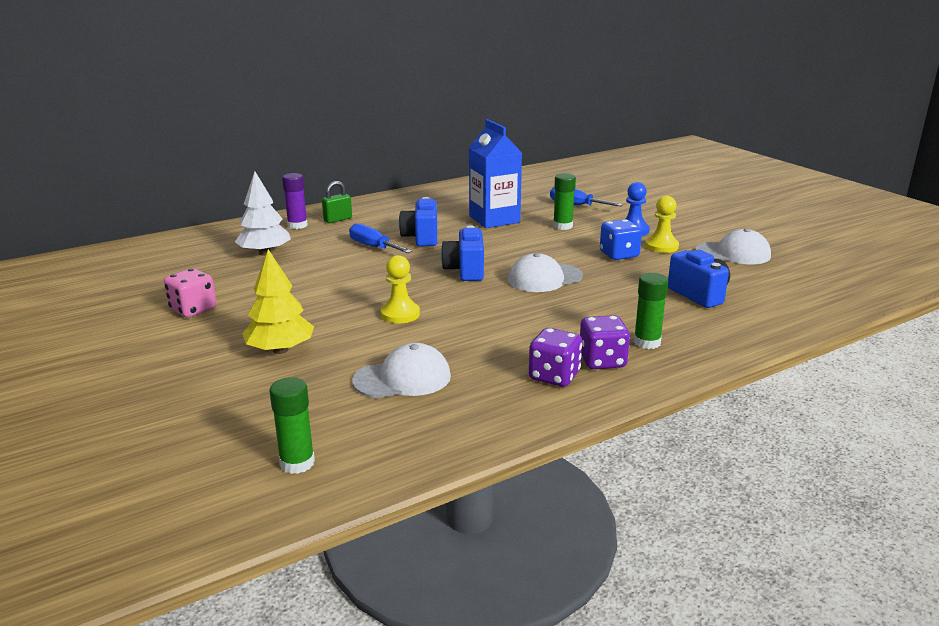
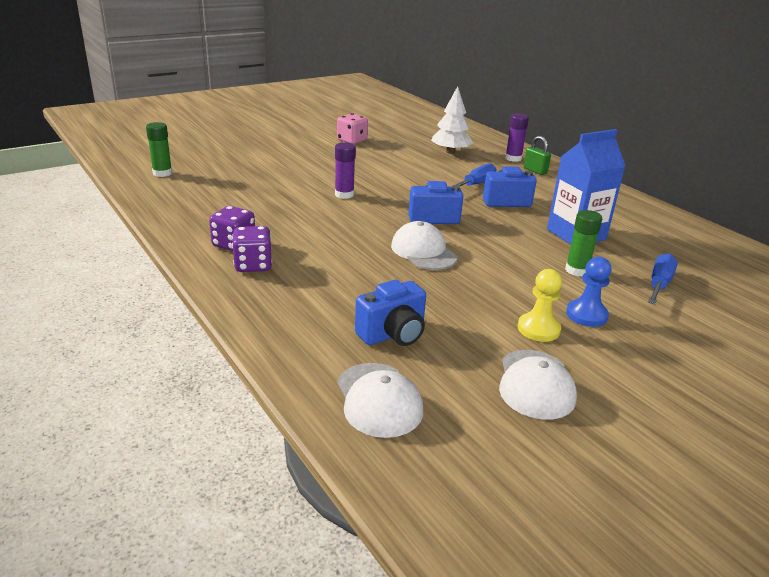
camera: 85 degrees right, 5 degrees up
(280, 350) = (292, 164): yellow tree -> none
(400, 314) = (344, 194): yellow pawn -> purple glue stick
(403, 378) = (246, 196): white cap -> white cap (378, 400)
(619, 255) = (499, 297): blue dice -> none
(647, 342) = (283, 289): green glue stick -> none

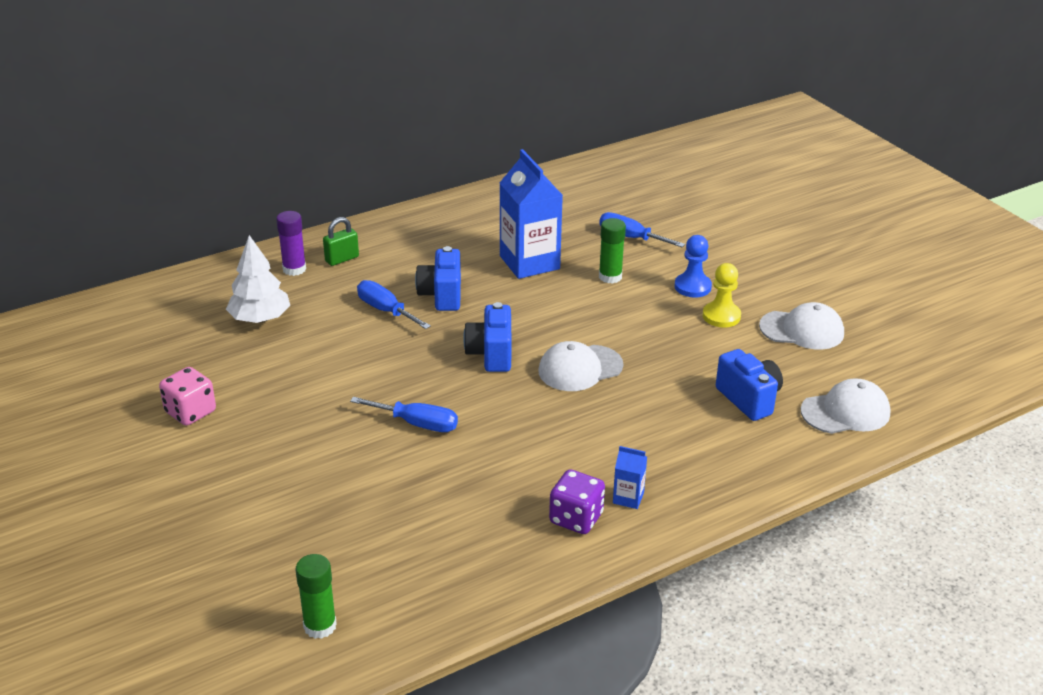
camera: 85 degrees left, 5 degrees up
(253, 265) = (628, 498): purple dice -> blue carton
(344, 194) = (417, 424): purple glue stick -> blue screwdriver

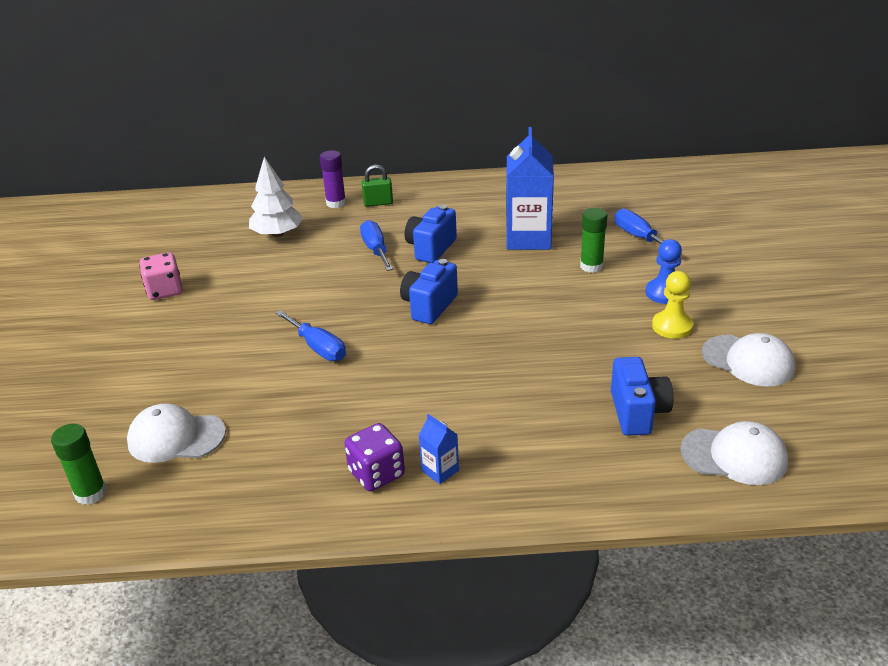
camera: 30 degrees right, 0 degrees up
(580, 368) = (496, 339): white cap -> white cap (176, 437)

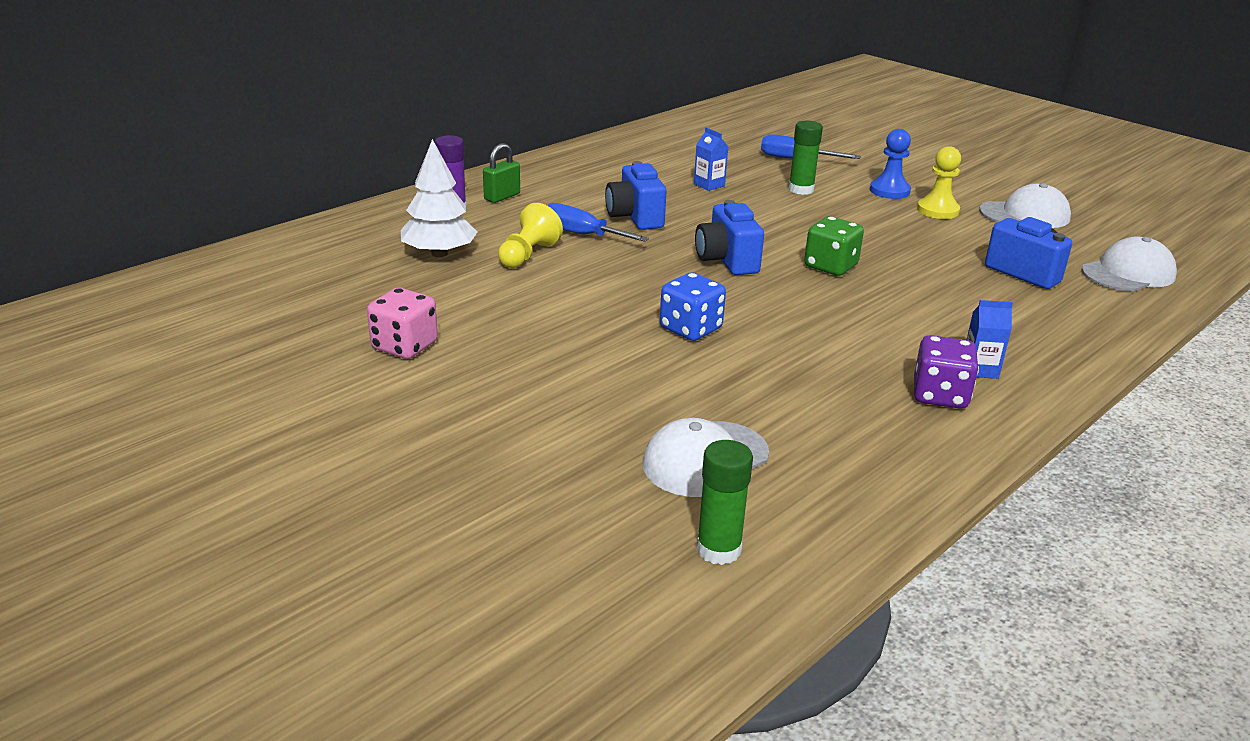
camera: 45 degrees left, 5 degrees down
(318, 347) = (690, 329): blue screwdriver -> blue dice
(321, 253) = (528, 255): none -> yellow pawn
(491, 340) = (830, 266): none -> green dice
(528, 238) = (709, 185): blue carton -> blue carton, size x0.44

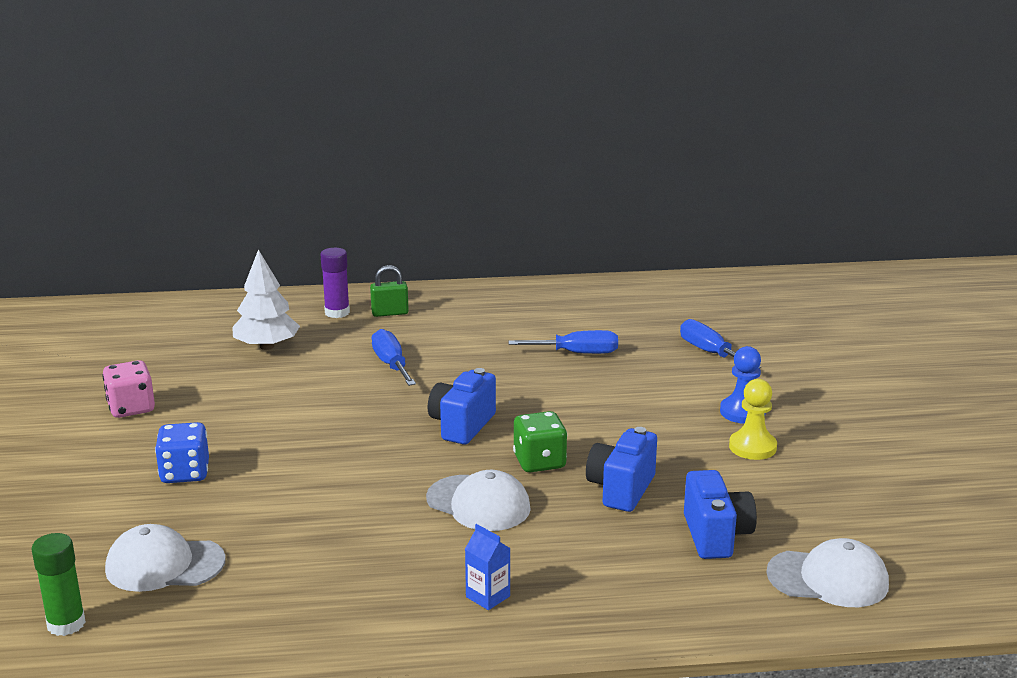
camera: 40 degrees right, 5 degrees down
(528, 255) = (323, 368): yellow pawn -> none
(635, 217) = (459, 363): blue camera -> blue camera (621, 489)
(690, 329) = (330, 469): blue dice -> blue dice (185, 473)
(709, 185) = (577, 353): blue carton -> blue screwdriver
(801, 189) = (654, 383): green glue stick -> none
(940, 395) = (412, 600): purple dice -> none
(1025, 215) = (842, 482): white cap -> white cap (478, 504)

